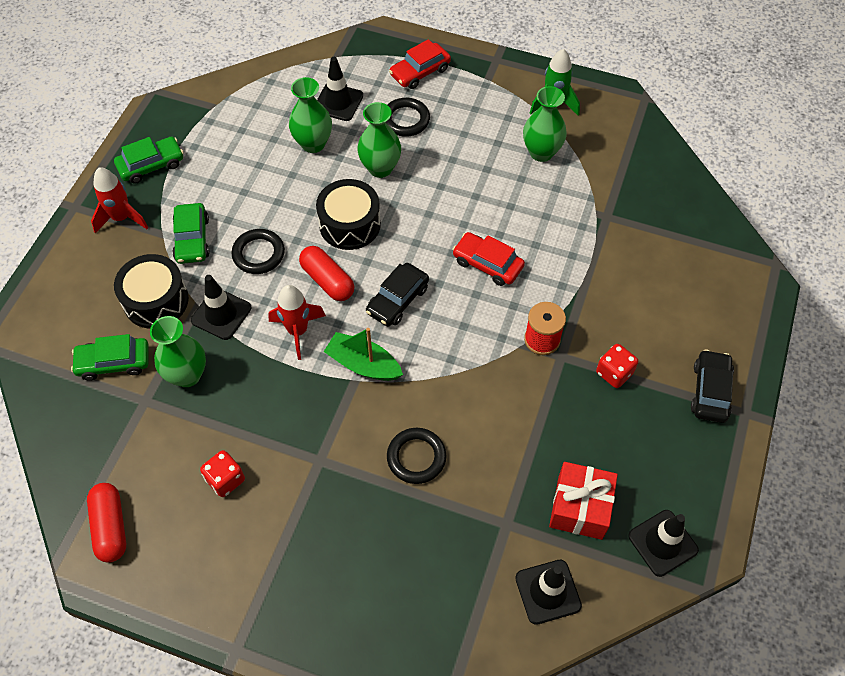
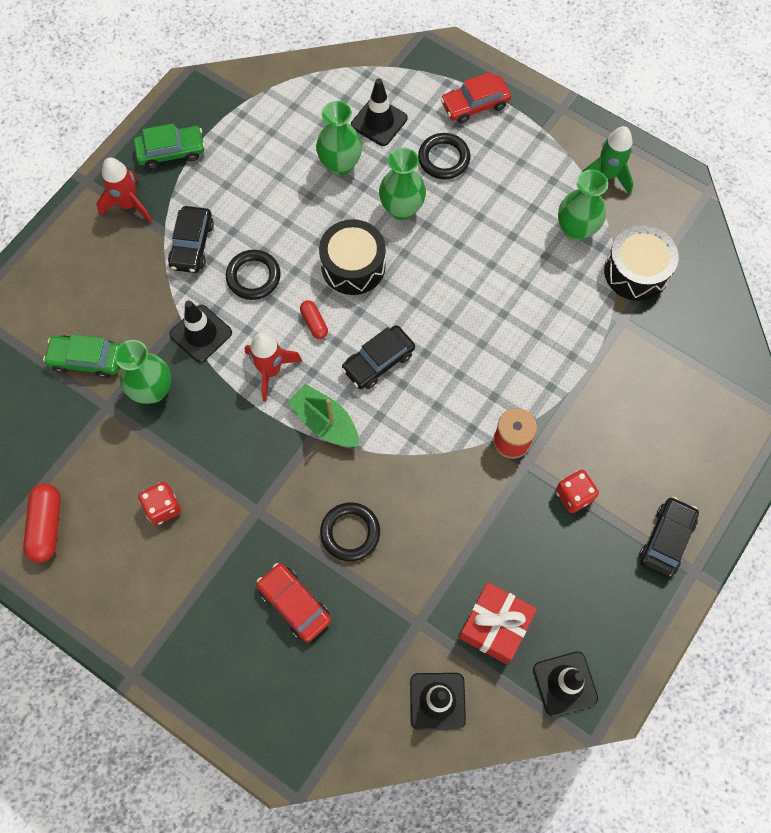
camera: 15 degrees right, 10 degrees up
(156, 300) = (141, 303): black drum -> black drum (636, 271)
(192, 239) = (192, 245): green car -> black car
(327, 280) = (314, 323): red capsule -> red capsule, size x0.59
(487, 264) = (481, 344): red car -> red car (294, 604)

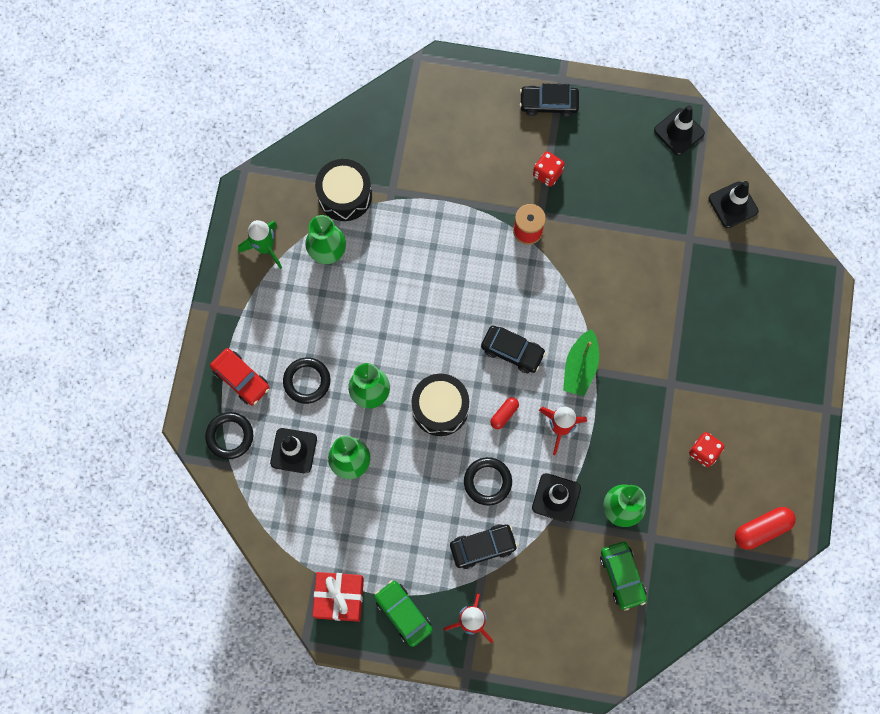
camera: 115 degrees left, 5 degrees up
(294, 604) = (721, 325): red car -> none
(350, 533) = (652, 311): black ring -> black ring (230, 436)
(495, 626) = (665, 189): red gift -> red gift (339, 598)

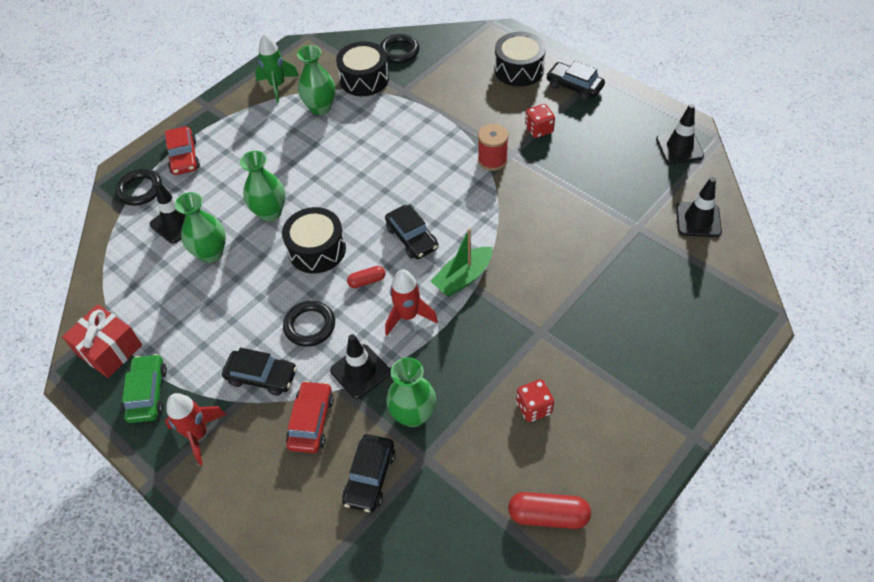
camera: 35 degrees right, 20 degrees down
(307, 381) = (230, 181): black ring -> black ring (399, 51)
(485, 108) = (519, 69): none -> black drum
(548, 560) = (311, 421): none -> red car
(622, 576) = (370, 477): green car -> black car

